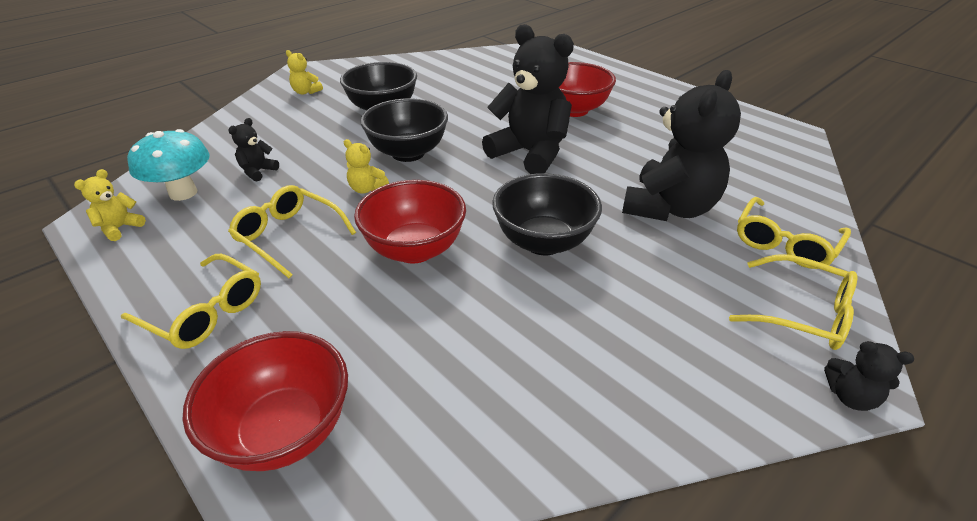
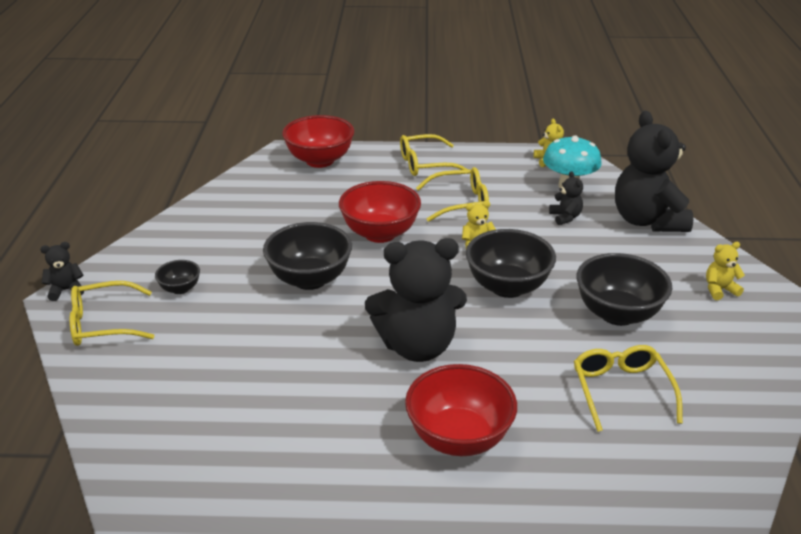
camera: 135 degrees right, 5 degrees down
(669, 208) = (244, 358): black teddy bear -> black teddy bear (647, 221)
(688, 309) = (180, 289): none -> black bowl
(784, 243) = (130, 376): yellow glasses -> yellow glasses (621, 390)

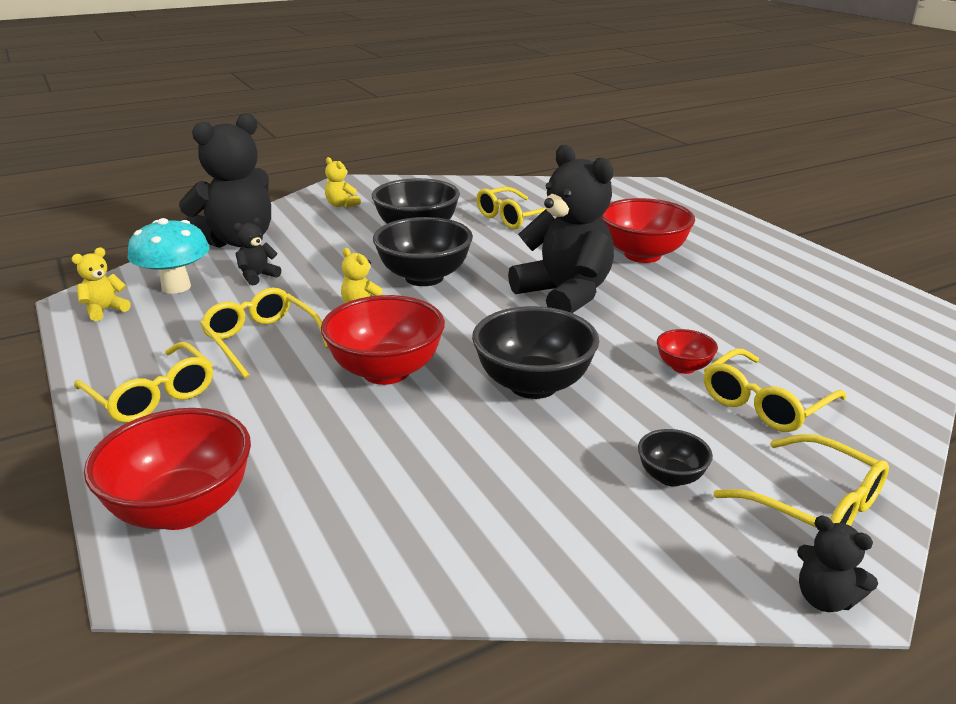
camera: 120 degrees left, 5 degrees down
(186, 362) = (764, 404): none -> yellow glasses
(261, 351) = (683, 367): none -> red bowl

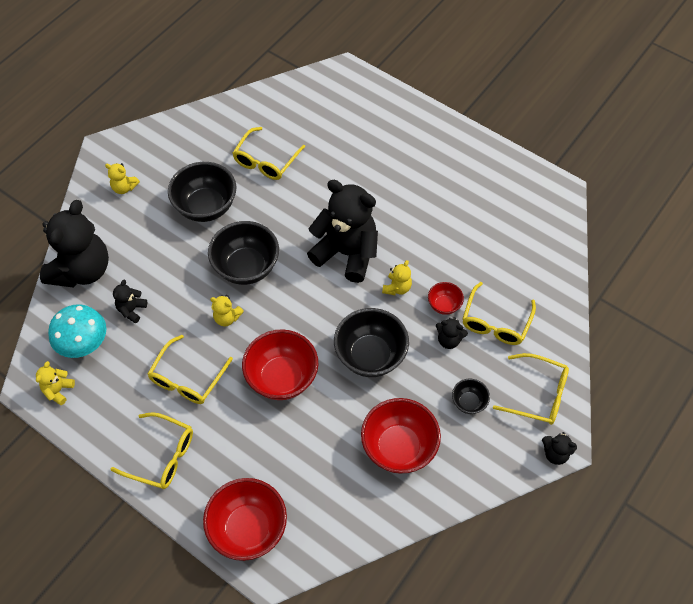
camera: 25 degrees left, 30 degrees up
(261, 340) = (187, 378): yellow glasses -> yellow glasses turned 90 degrees counterclockwise
(618, 336) = (397, 288): none -> yellow teddy bear
(642, 255) = (375, 183): red bowl -> red bowl (398, 447)
(672, 401) = (449, 340): none -> black teddy bear

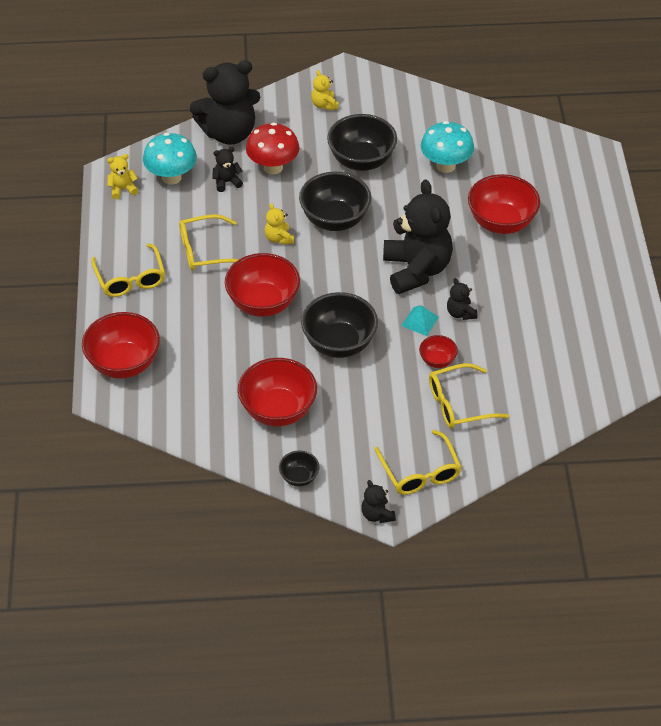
camera: 50 degrees right, 10 degrees down
(150, 267) = (273, 167): none -> red mushroom
(266, 161) = (445, 166): yellow glasses -> turquoise mushroom
(352, 170) = (501, 223): none -> red bowl
(397, 288) = (420, 321): yellow teddy bear -> turquoise pyramid
(449, 340) = (408, 383): black teddy bear -> black teddy bear (460, 313)
(468, 402) = (364, 431): black bowl -> black bowl (299, 477)

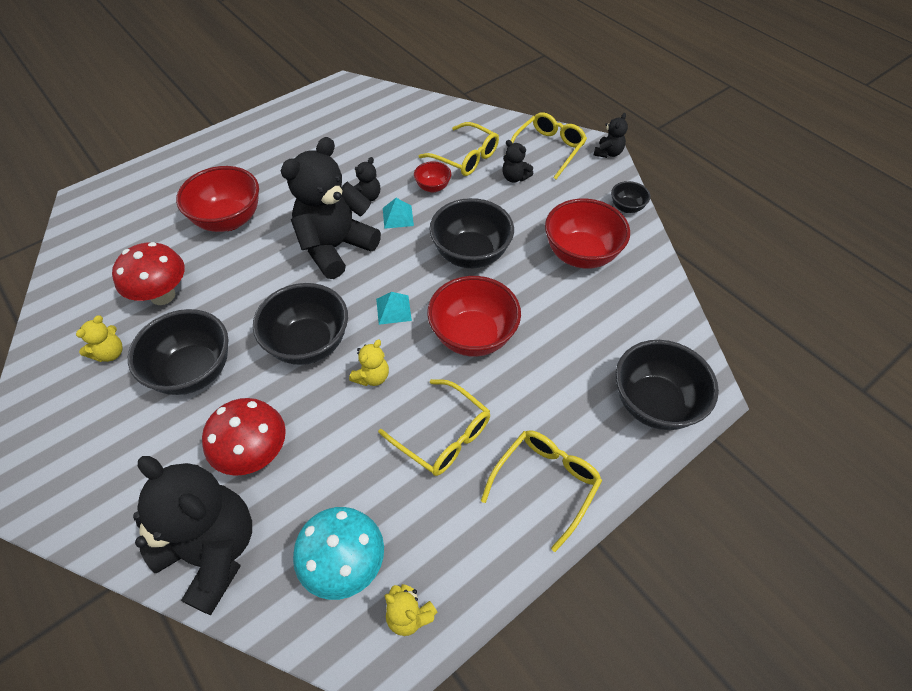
camera: 125 degrees left, 5 degrees up
(124, 364) = (654, 403): red bowl -> black bowl
(227, 182) = (313, 489): black teddy bear -> black teddy bear (514, 177)
(324, 105) = (97, 469): yellow teddy bear -> yellow teddy bear (110, 353)
(325, 274) = (393, 309): none -> turquoise pyramid
(445, 166) = (163, 295): turquoise mushroom -> red mushroom

